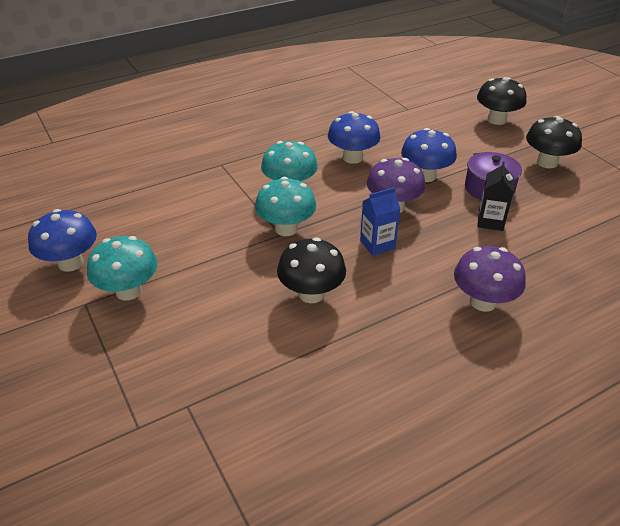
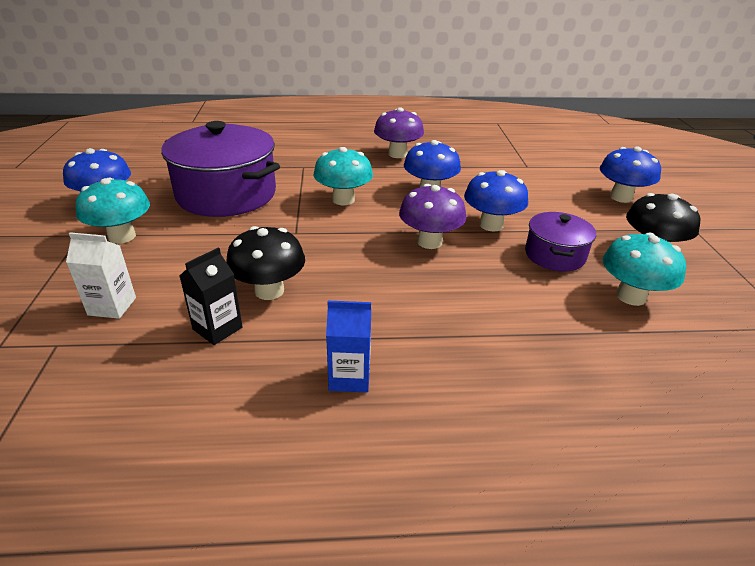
camera: 25 degrees right, 5 degrees down
(180, 216) = (226, 194): none -> purple pot
(196, 356) = (112, 306): none -> white carton
(286, 229) = (305, 230): turquoise mushroom -> turquoise mushroom (631, 296)
(377, 244) = (379, 269): blue carton -> blue carton (349, 377)
(483, 302) = (443, 362): purple mushroom -> purple mushroom (397, 154)
(490, 221) = (527, 286): black carton -> black carton (217, 328)
(496, 120) = (621, 197): black mushroom -> blue mushroom

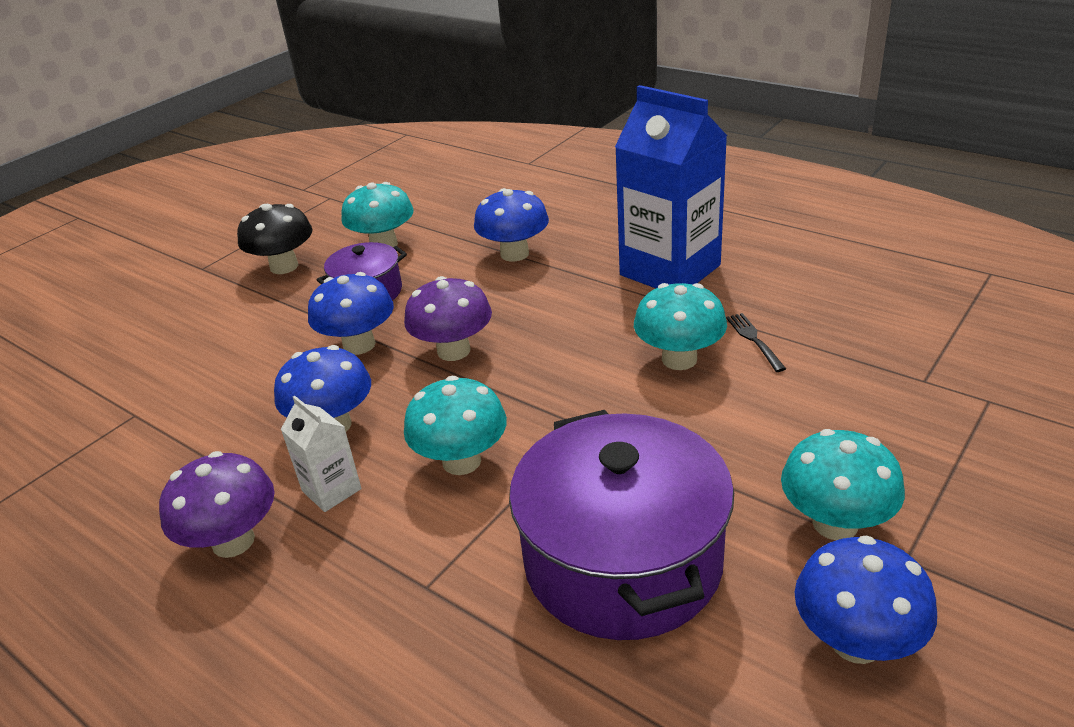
camera: 135 degrees left, 0 degrees up
(112, 306) = (861, 403): white carton -> white carton (331, 490)
(217, 328) = (754, 340): black carton -> black fork
(269, 291) = (679, 359): black mushroom -> turquoise mushroom
(349, 377) = (670, 270): blue carton -> blue carton, size x2.18
(621, 197) = (165, 322): blue mushroom -> blue mushroom (514, 254)

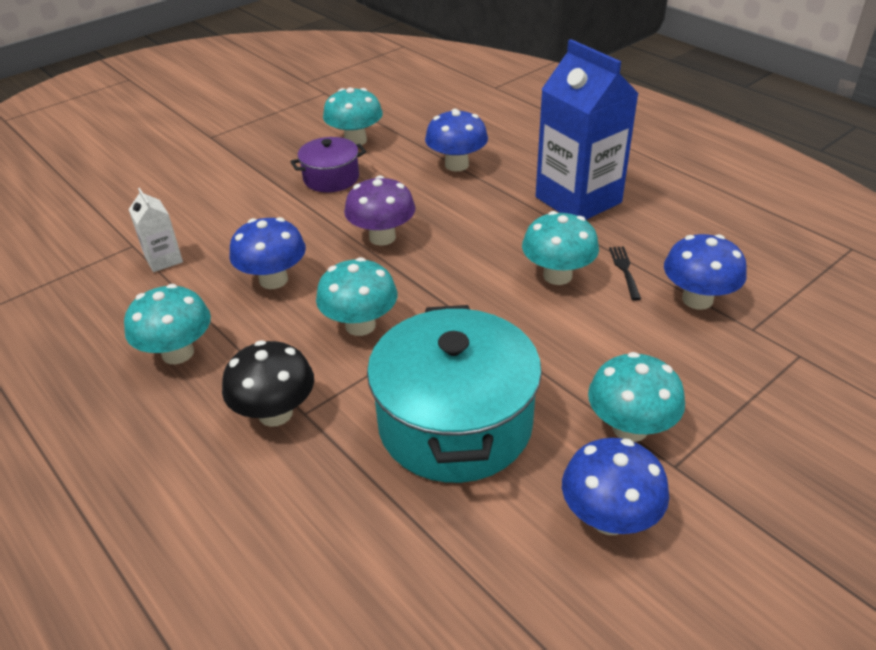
camera: 10 degrees right, 5 degrees up
(233, 541) = (178, 353): purple mushroom -> turquoise mushroom
(284, 266) = (273, 146): black mushroom -> black mushroom (275, 413)
(331, 490) = (258, 329): white carton -> white carton (163, 259)
(359, 345) = (311, 220): blue mushroom -> blue mushroom (697, 299)
(623, 561) = (455, 424): purple pot -> turquoise pot

